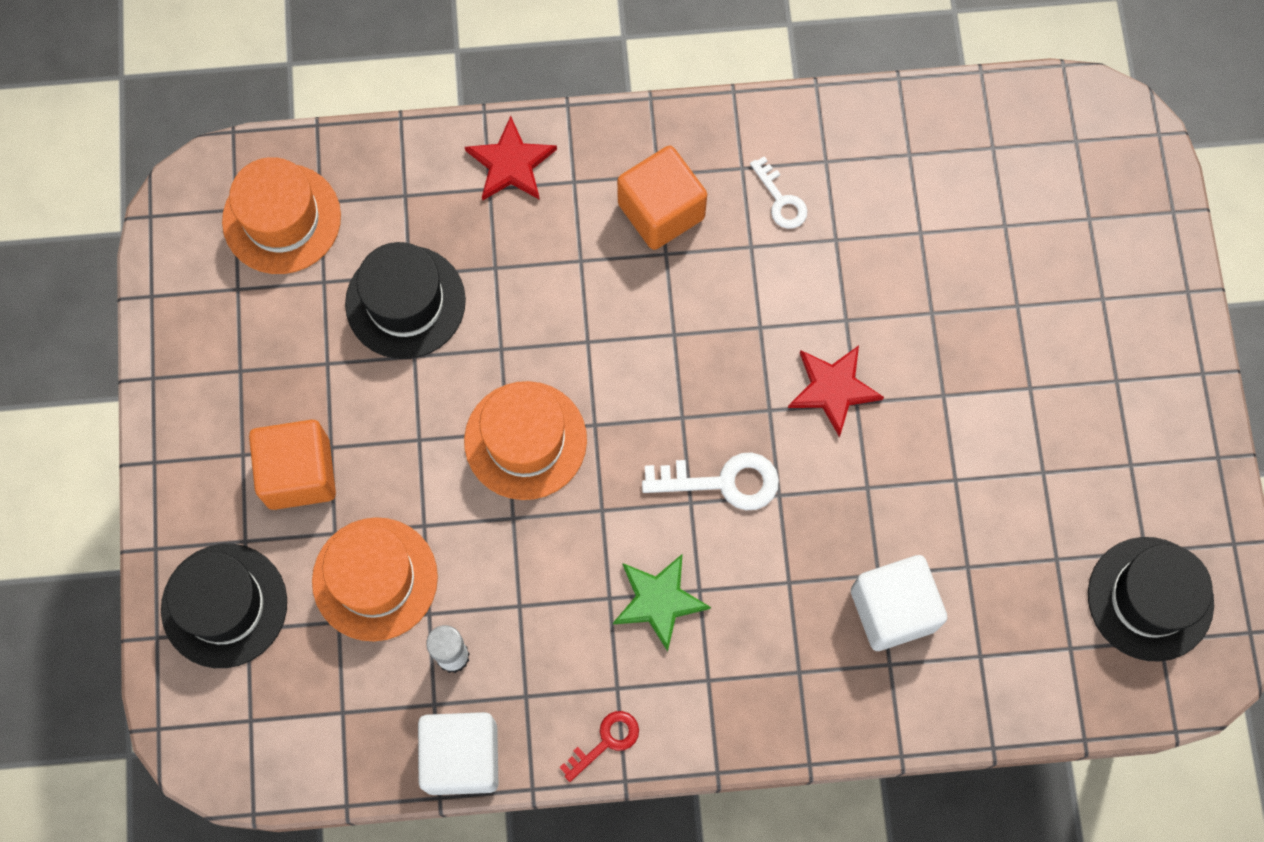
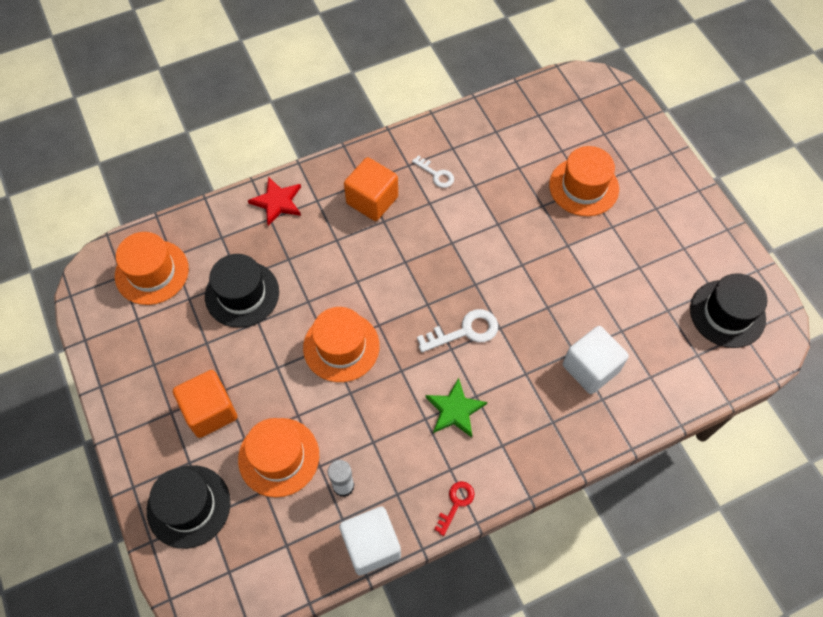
camera: 20 degrees left, 10 degrees down
(833, 389) = (506, 261): red star -> none
(1013, 303) = (583, 187): none -> orange hat

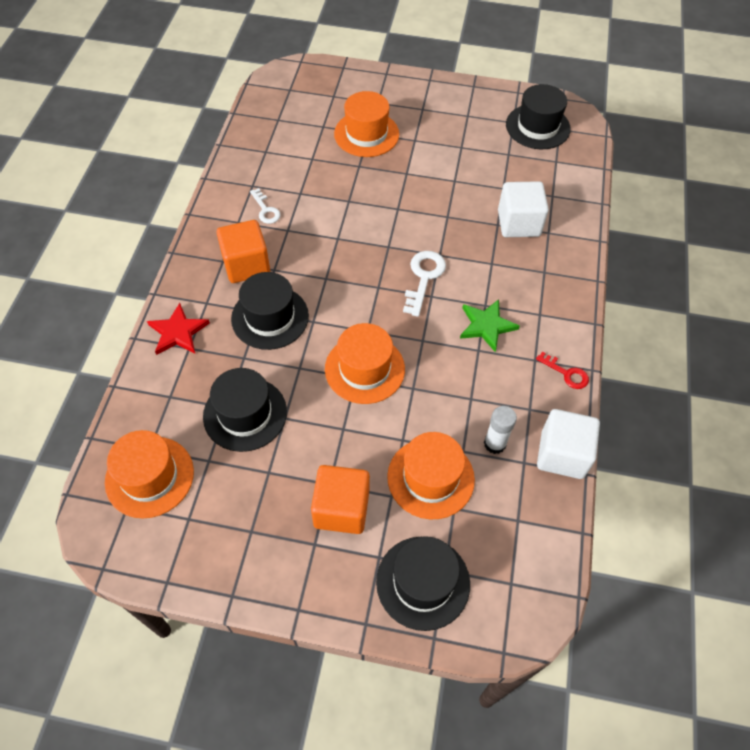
camera: 55 degrees left, 5 degrees down
(337, 250) = (270, 317): none -> black hat
(436, 174) = (266, 210): white key -> white key turned 75 degrees clockwise
(456, 503) = (566, 373): red key -> red key turned 150 degrees clockwise

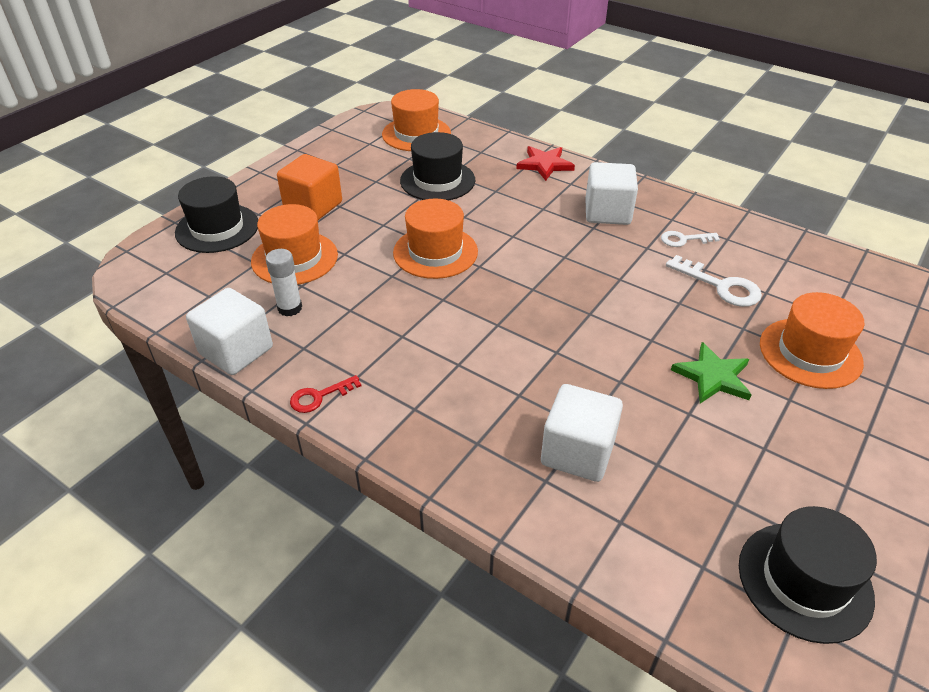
camera: 115 degrees right, 15 degrees down
(246, 265) = (607, 212): orange cube -> white cube
(270, 317) = (532, 212): black hat -> none
(424, 278) = (527, 327): white key -> white key (720, 286)
(486, 326) = (428, 354): green star -> green star (713, 376)

